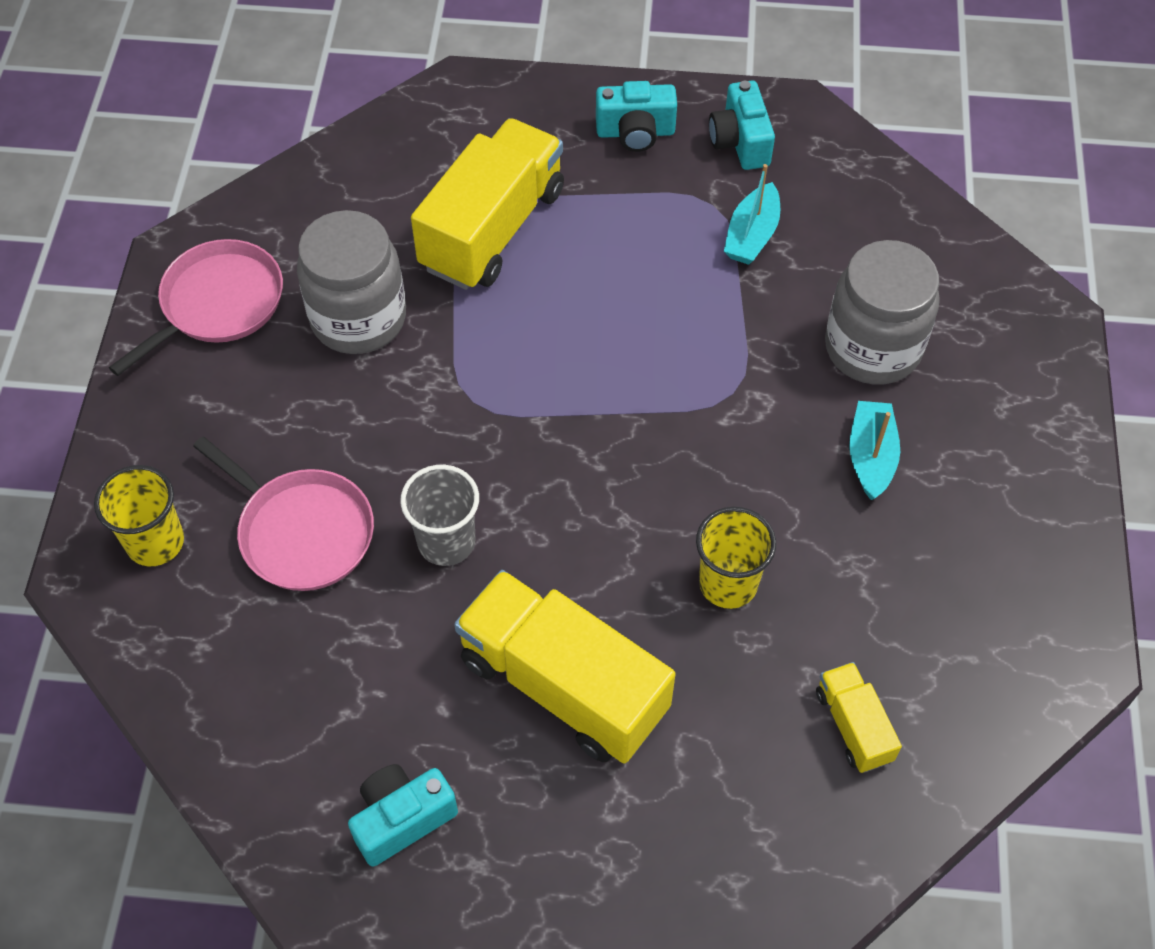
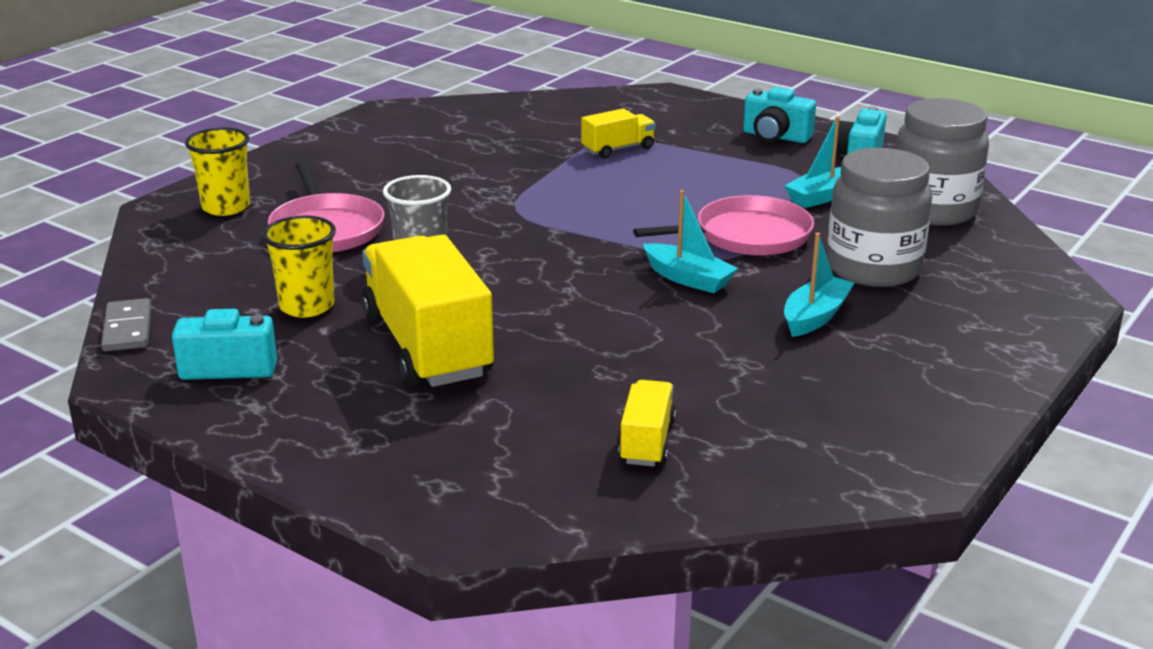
camera: 30 degrees right, 30 degrees down
(217, 304) = (389, 133): pink pan -> pink pan (747, 236)
(244, 814) = (127, 329): none -> grey domino
(358, 318) = (476, 160): grey jar -> grey jar (933, 210)
(493, 229) = (618, 149): yellow truck -> yellow truck, size x0.48
(722, 447) = (688, 279): none -> turquoise boat
(728, 583) = (619, 340): yellow cup -> yellow cup (307, 306)

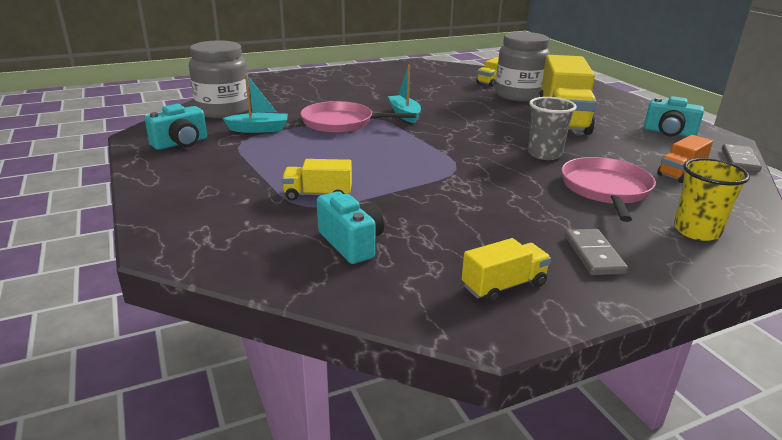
camera: 150 degrees left, 0 degrees up
(227, 280) = (680, 172): none -> orange truck
(307, 306) = (625, 148): yellow cup -> none
(326, 164) = (593, 255): none -> grey domino
(391, 130) = (504, 286): none -> yellow truck
(775, 137) = (188, 171): turquoise camera -> turquoise camera (351, 243)
(815, 317) = (373, 93): turquoise boat -> none
(873, 268) = (312, 99): grey jar -> grey jar (519, 95)

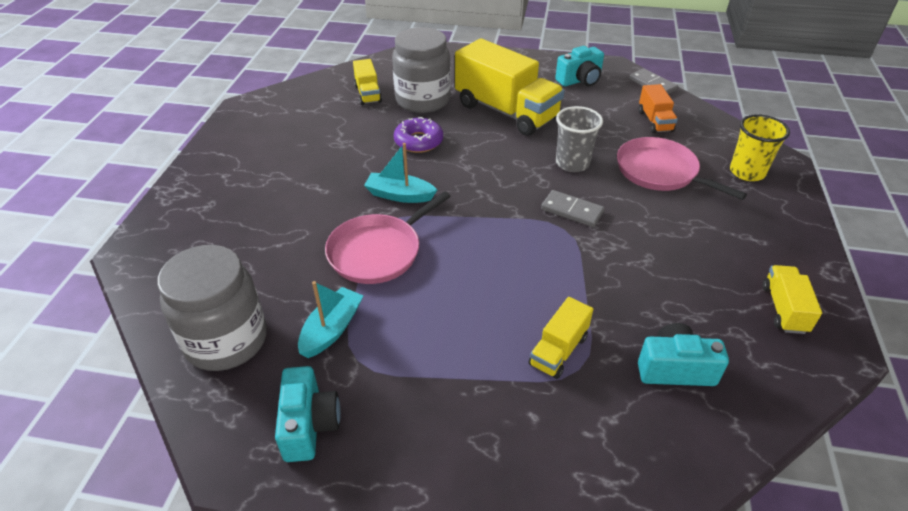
camera: 55 degrees left, 15 degrees up
(470, 105) = (418, 141): none -> purple donut
(593, 255) = (758, 238): grey domino -> grey domino (572, 210)

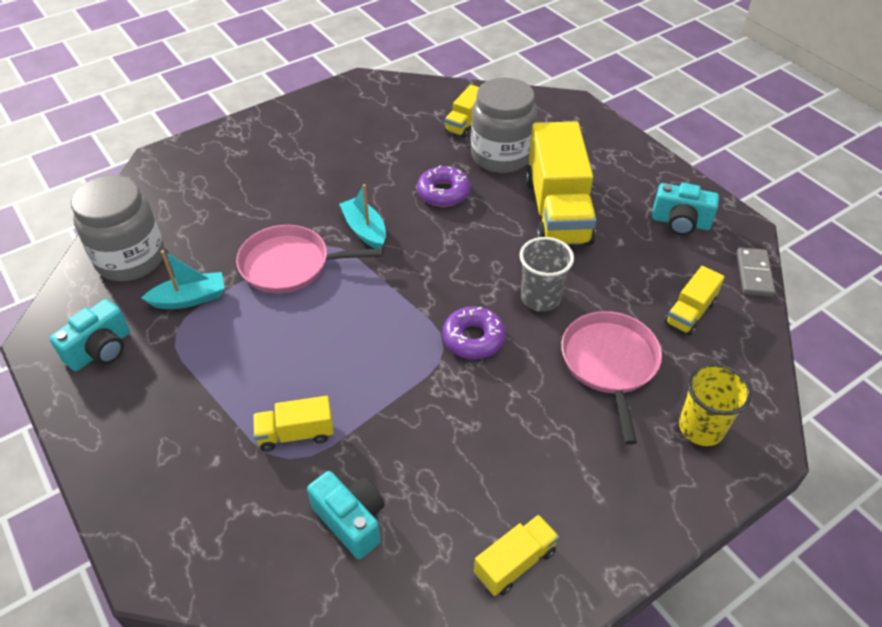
camera: 45 degrees right, 5 degrees up
(572, 210) = (473, 339): grey domino -> purple donut
(655, 121) = (690, 312): orange truck -> yellow truck

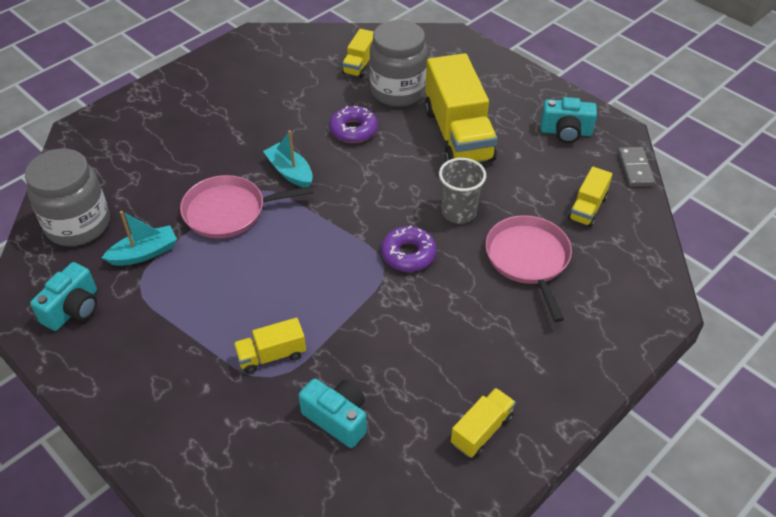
camera: 10 degrees left, 0 degrees up
(701, 428) = (613, 301): yellow cup -> none

